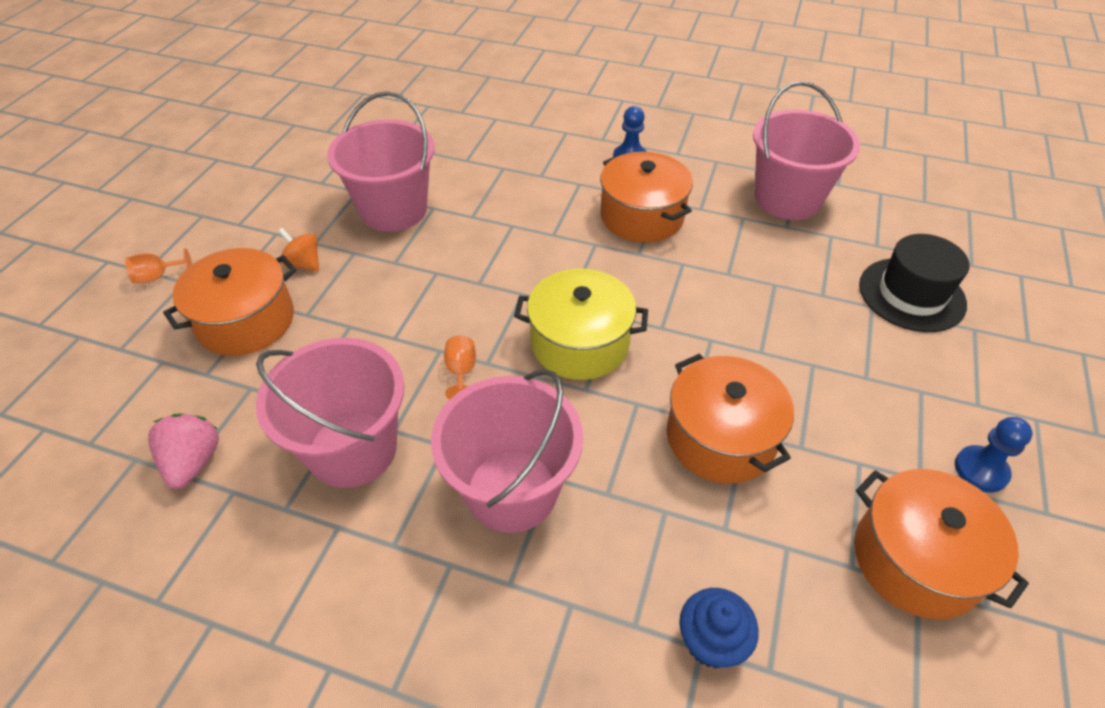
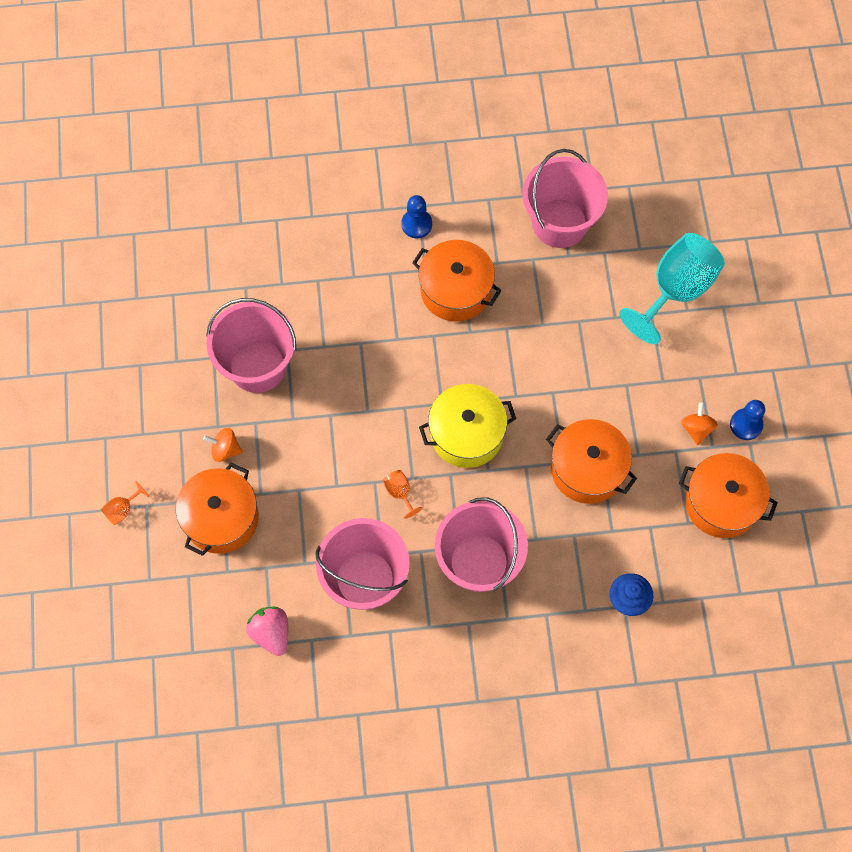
camera: 25 degrees left, 20 degrees up
(900, 448) = (696, 429): none -> orange spinning top
(911, 294) = (675, 291): black hat -> turquoise goblet

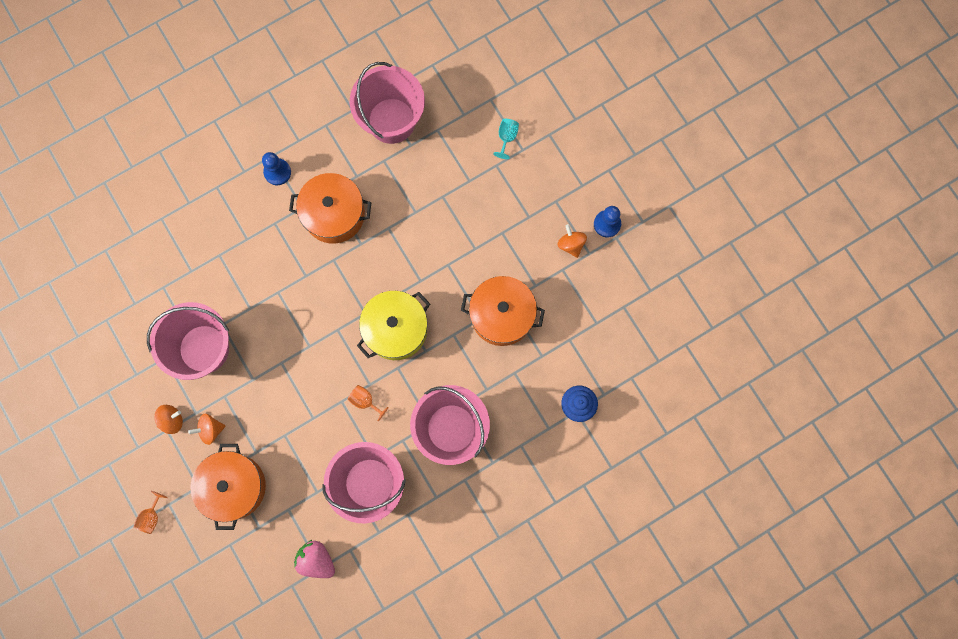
camera: 25 degrees left, 10 degrees up
(190, 422) = (172, 420): none -> orange spinning top
(675, 291) = (506, 138): turquoise goblet -> turquoise goblet, size x0.40
(721, 503) = (614, 295): orange pot -> none

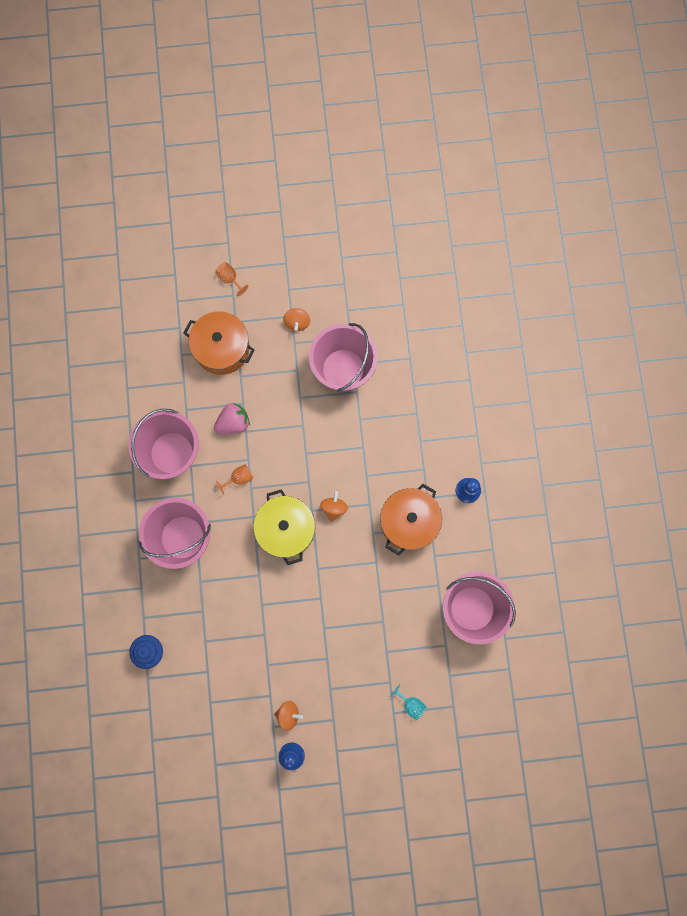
camera: 115 degrees right, 0 degrees up
(210, 429) = (275, 349): orange spinning top -> orange spinning top (334, 508)
(316, 560) = (134, 387): pink strawberry -> pink strawberry (233, 423)
(502, 315) = (255, 624): orange pot -> none

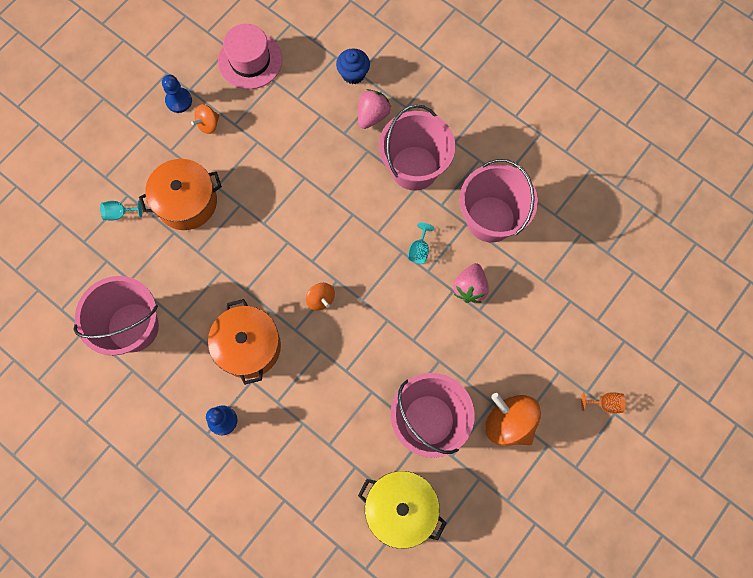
camera: 135 degrees right, 5 degrees down
(170, 605) = (372, 115): none -> pink strawberry
(210, 738) = (250, 60): none -> pink hat
(222, 348) = (545, 338): orange pot -> orange pot (187, 202)
(239, 478) = (419, 250): orange goblet -> turquoise goblet
(286, 529) = (342, 247): yellow pot -> yellow pot (401, 508)
(297, 323) = (509, 422): orange spinning top -> orange spinning top, size x1.85

